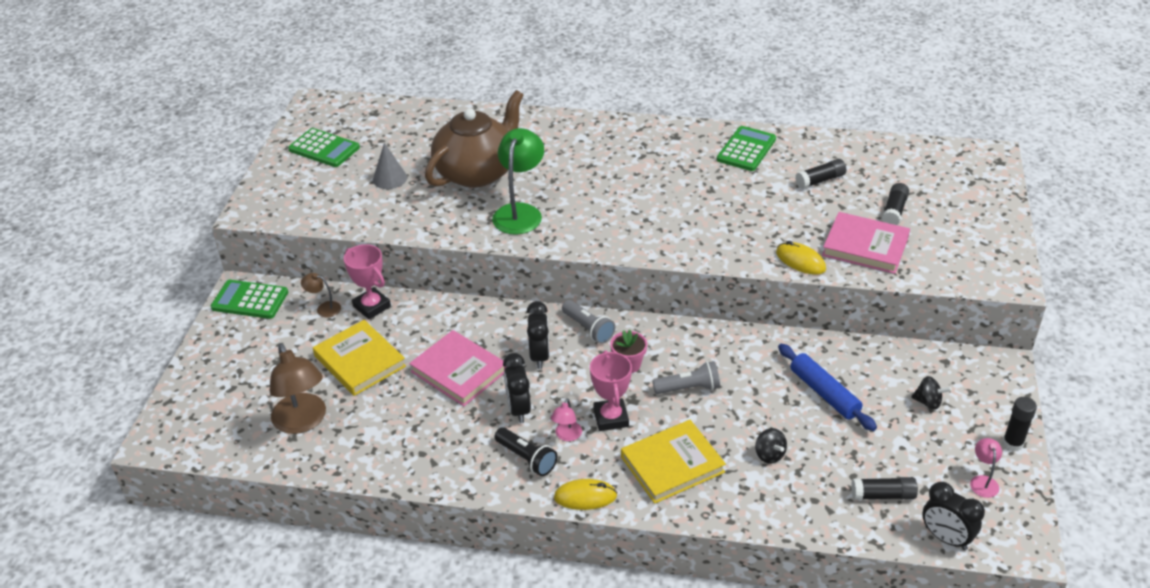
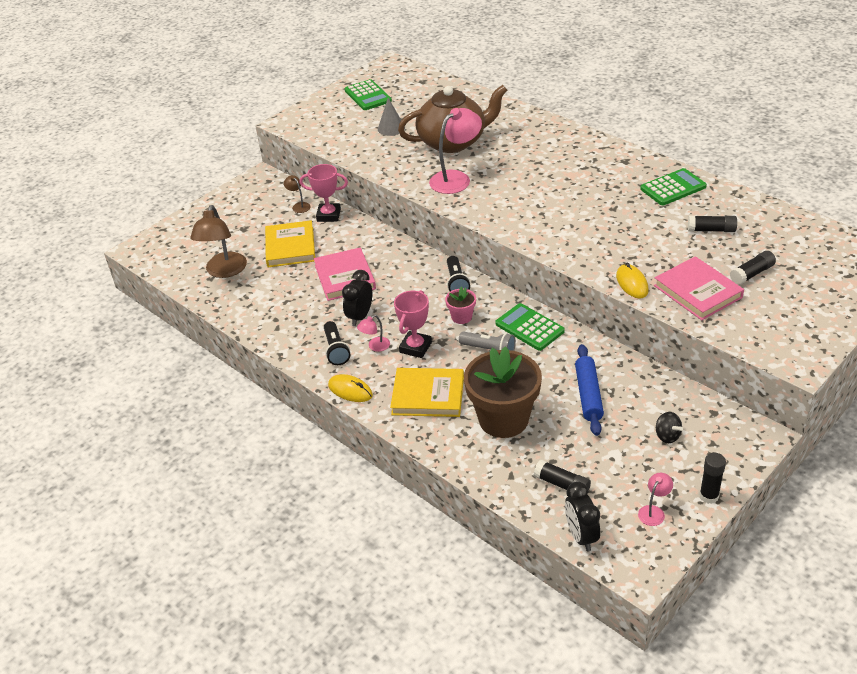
camera: 35 degrees right, 0 degrees up
(250, 300) = (260, 185): green calculator -> green calculator (529, 327)
(372, 306) = (328, 215): pink trophy -> pink trophy turned 75 degrees counterclockwise
(520, 212) = (456, 178): green lamp -> pink lamp
(539, 356) = (406, 288): black clock -> none
(588, 329) = (456, 282): grey flashlight -> black flashlight
(769, 455) = (503, 419): black spinning top -> brown flower pot

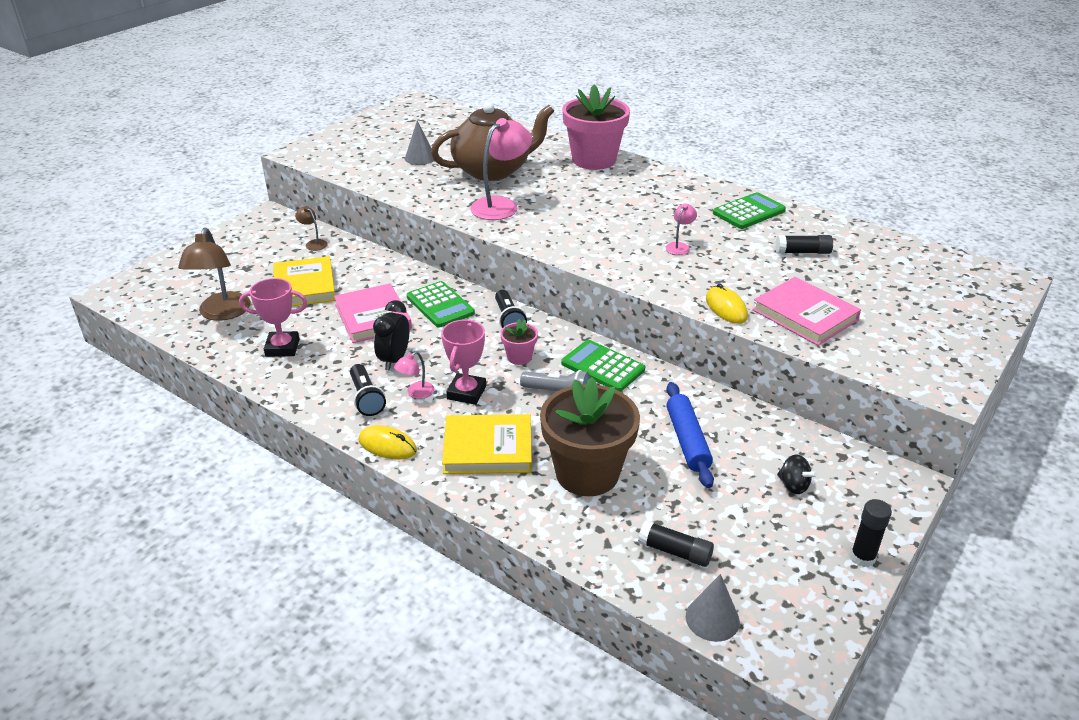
camera: 10 degrees left, 5 degrees down
(328, 215) = (350, 252): pink trophy -> pink trophy (282, 348)
(368, 96) = (391, 128): green calculator -> green calculator (440, 305)
(544, 131) = (594, 160): none -> pink flower pot
(581, 536) = (712, 618): black clock -> grey cone
(654, 511) = (799, 581): pink lamp -> pink lamp (679, 246)
(751, 274) = (861, 295): black glue stick -> none

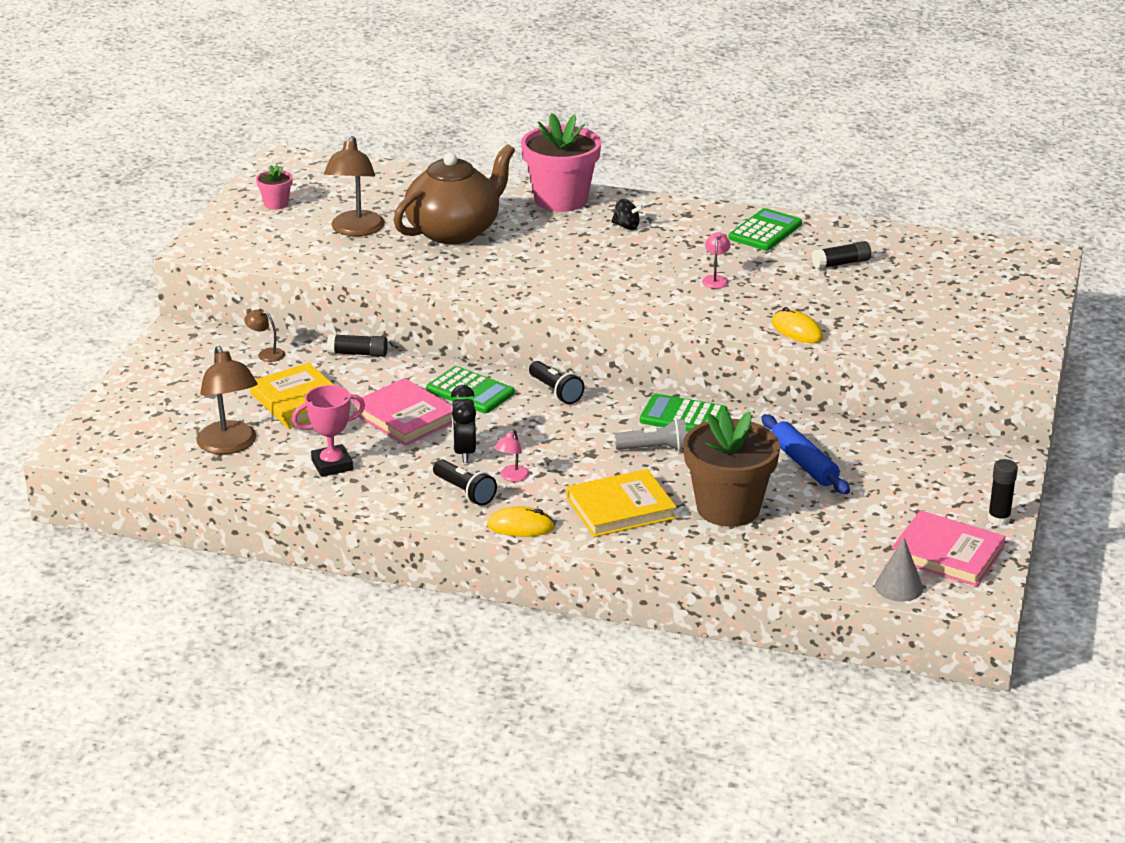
camera: 20 degrees left, 5 degrees down
(420, 158) = (356, 230): grey cone -> brown lamp
(466, 392) = (563, 466): pink trophy -> none
(501, 205) = (495, 269): pink lamp -> none
(519, 357) = (593, 424): pink flower pot -> pink flower pot (276, 204)
(674, 551) = (842, 549): black glue stick -> black glue stick (358, 354)
(793, 486) = (917, 479): black spinning top -> black spinning top (626, 226)
(805, 315) = (873, 323): pink book -> pink book (947, 553)

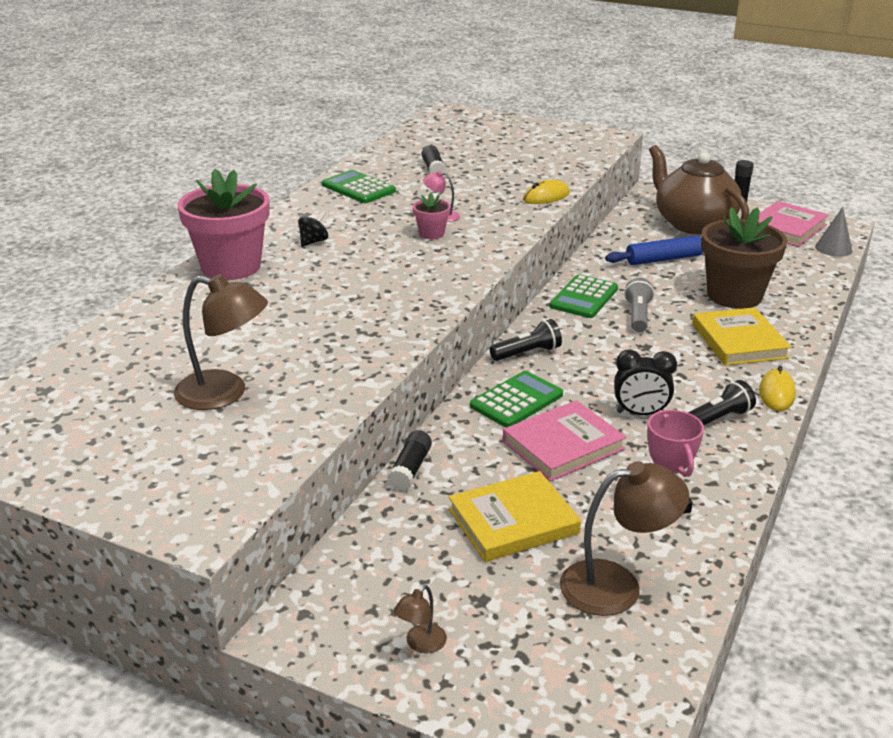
camera: 80 degrees left, 0 degrees up
(266, 354) = (385, 544): brown lamp -> brown lamp (421, 644)
(276, 204) = (101, 452): pink flower pot -> pink flower pot (431, 234)
(454, 231) = (268, 330): brown teapot -> brown teapot (693, 224)
(512, 477) = (688, 390): pink lamp -> none

